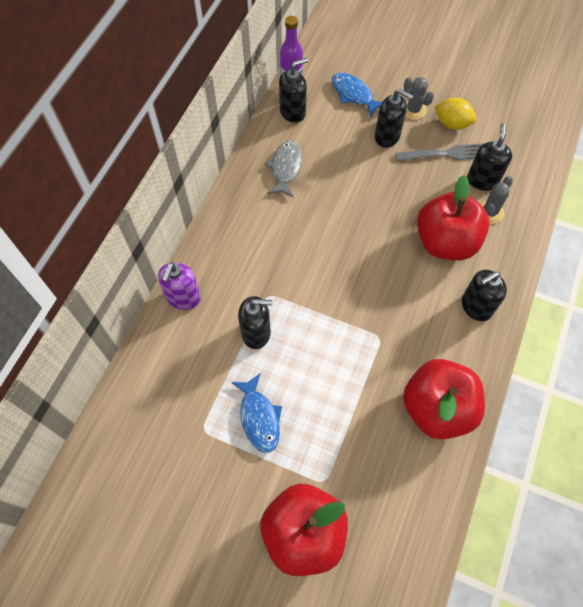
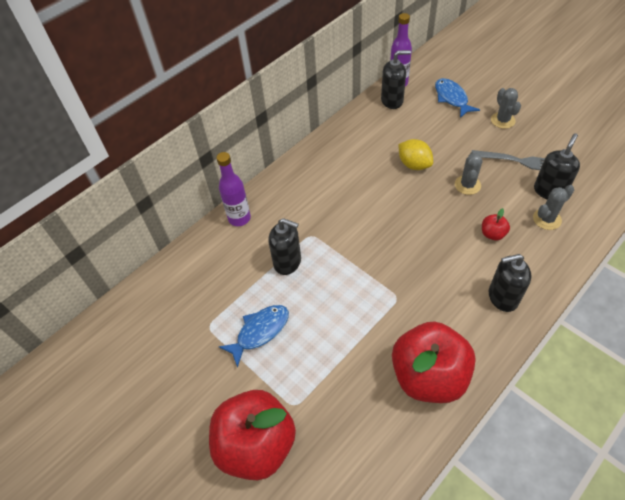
camera: 25 degrees right, 10 degrees down
(183, 298) = (239, 218): purple soap dispenser -> purple bottle
(259, 418) = (260, 332): blue fish -> blue fish turned 135 degrees counterclockwise
(285, 168) = (368, 141): grey fish -> none
(387, 136) = (469, 136): black soap dispenser -> none
(404, 194) = (467, 185): none -> grey cactus
(445, 242) = (492, 234): red apple -> red apple, size x0.40
(452, 124) = (536, 139): yellow lemon -> yellow lemon (414, 165)

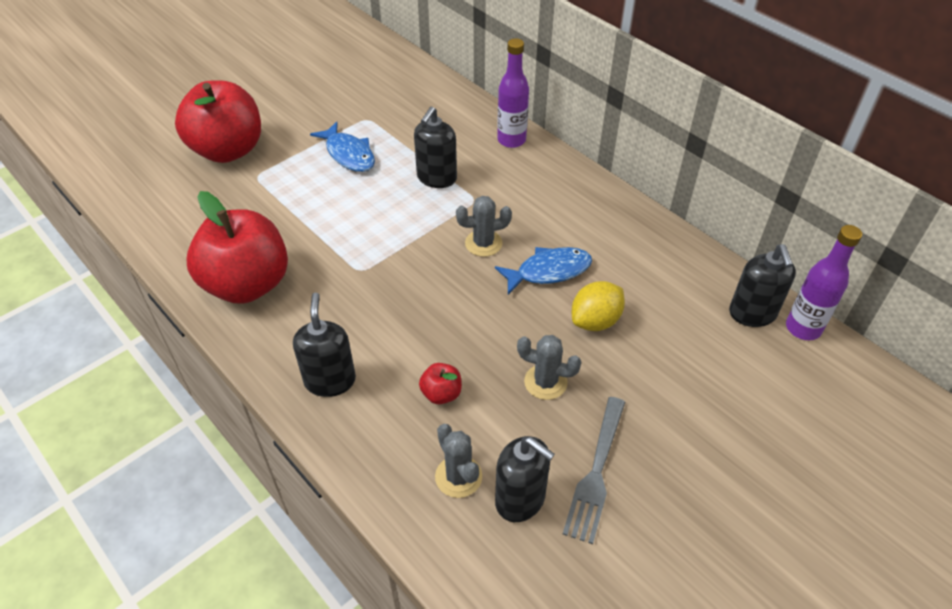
camera: 90 degrees right, 5 degrees down
(451, 98) = (768, 402): blue fish -> blue fish (549, 271)
(502, 120) = (708, 471): grey cactus -> grey cactus (483, 243)

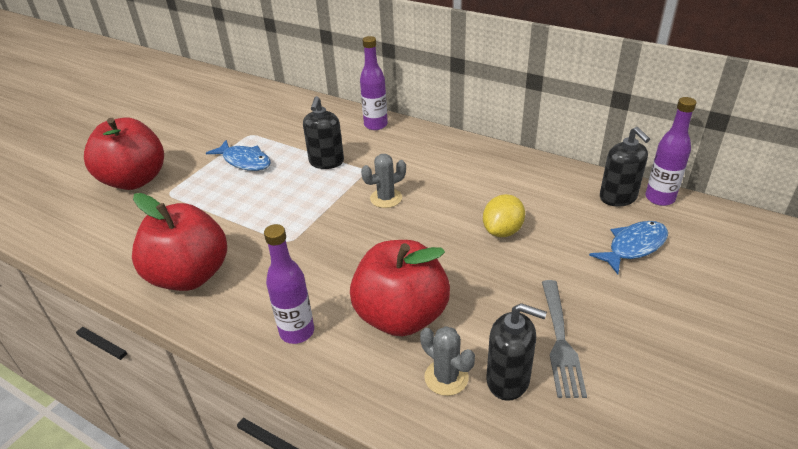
camera: 15 degrees left, 10 degrees down
(330, 380) = (297, 332): black soap dispenser -> purple bottle
(441, 393) = (401, 316): red apple -> red apple, size x2.47
(545, 382) = (485, 284): grey cactus -> none
(549, 271) = (448, 205): blue fish -> blue fish (633, 247)

